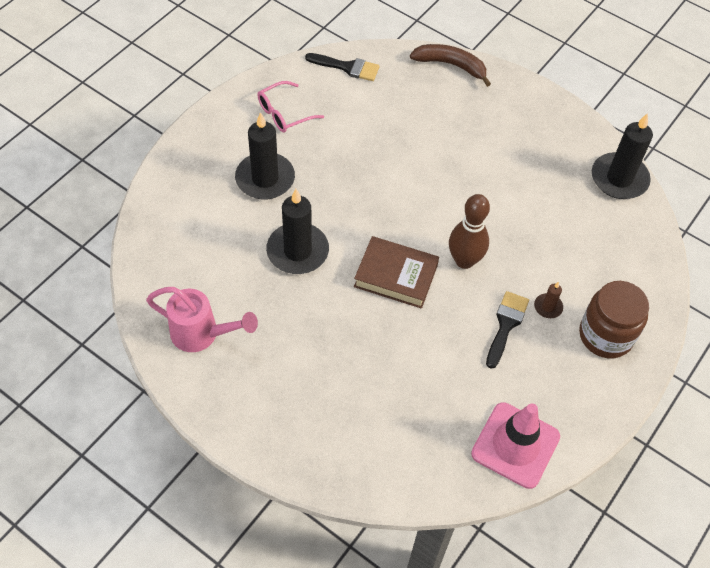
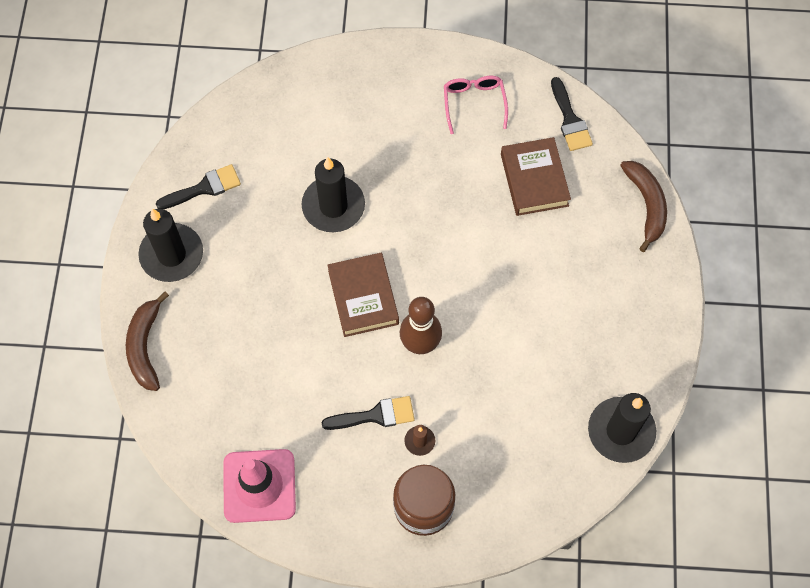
camera: 60 degrees right, 10 degrees up
(202, 334) = (204, 188): pink watering can -> black brush
(265, 179) = (390, 134): black candle -> black candle (172, 254)
(285, 113) = (474, 104): pink glasses -> pink glasses turned 60 degrees clockwise
(321, 466) = (145, 346): none -> brown banana
(379, 114) = (534, 180): none -> brown book

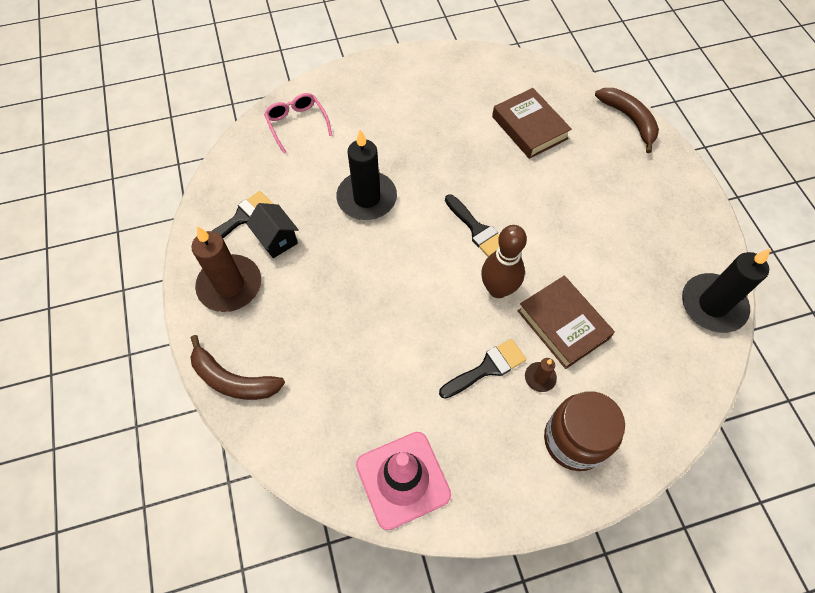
camera: 20 degrees left, 5 degrees down
(145, 346) = (232, 380): brown banana -> brown banana turned 45 degrees counterclockwise
(172, 254) = (230, 285): black candle -> brown candle
(230, 222) = (277, 239): none -> black house
(363, 297) = (427, 266): brown book -> brown book (563, 324)
(474, 104) = (451, 86): pink glasses -> pink glasses (297, 124)
(570, 120) = (535, 77): black brush -> black brush (477, 230)

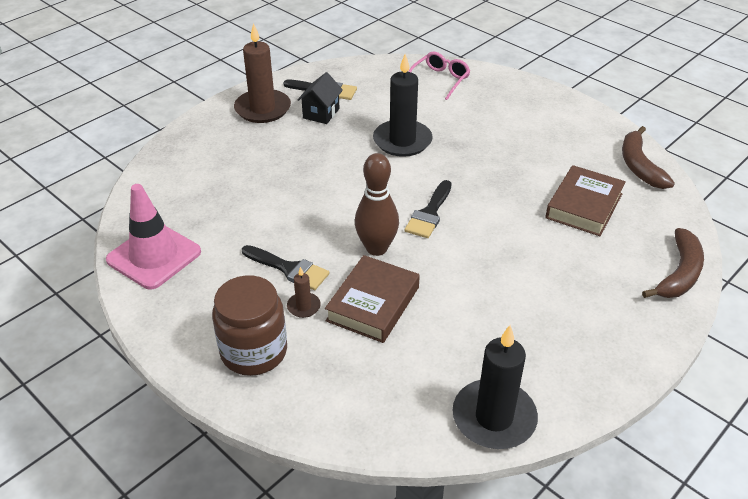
camera: 60 degrees right, 20 degrees down
(232, 380) = (185, 141): brown banana -> brown banana (639, 166)

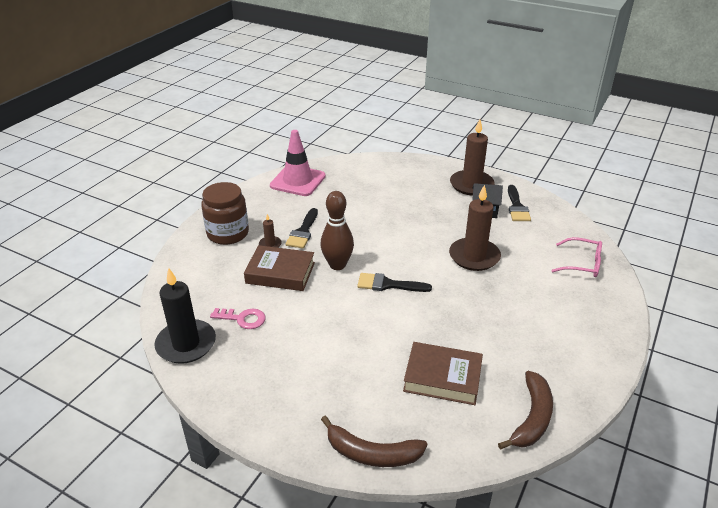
camera: 75 degrees right, 5 degrees down
(402, 141) = (474, 256): black candle -> brown candle
(457, 352) = (243, 319): none -> pink key
(639, 166) = (532, 418): brown banana -> brown banana turned 135 degrees clockwise

